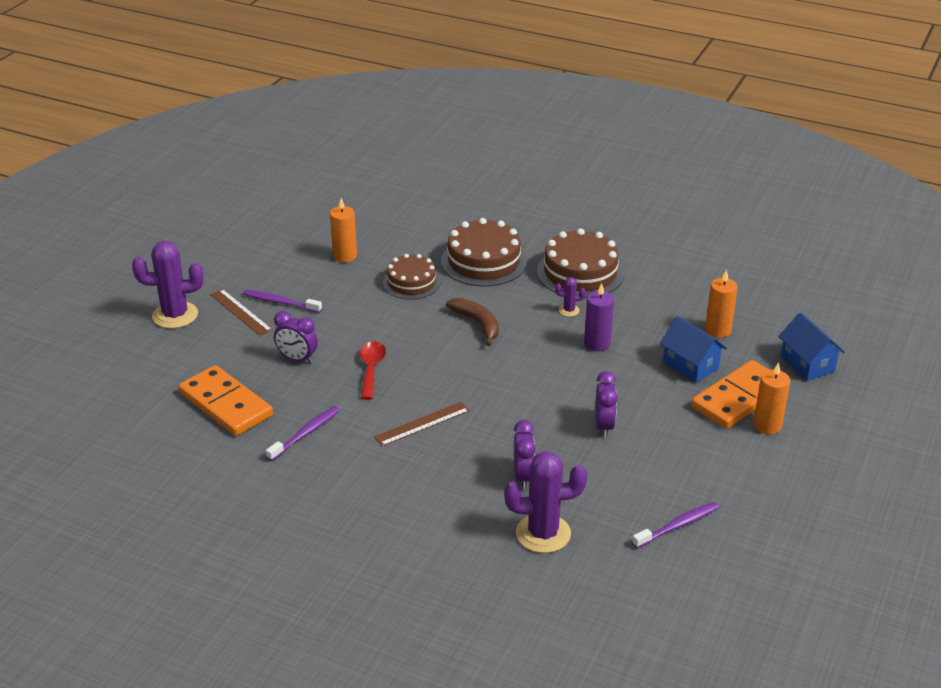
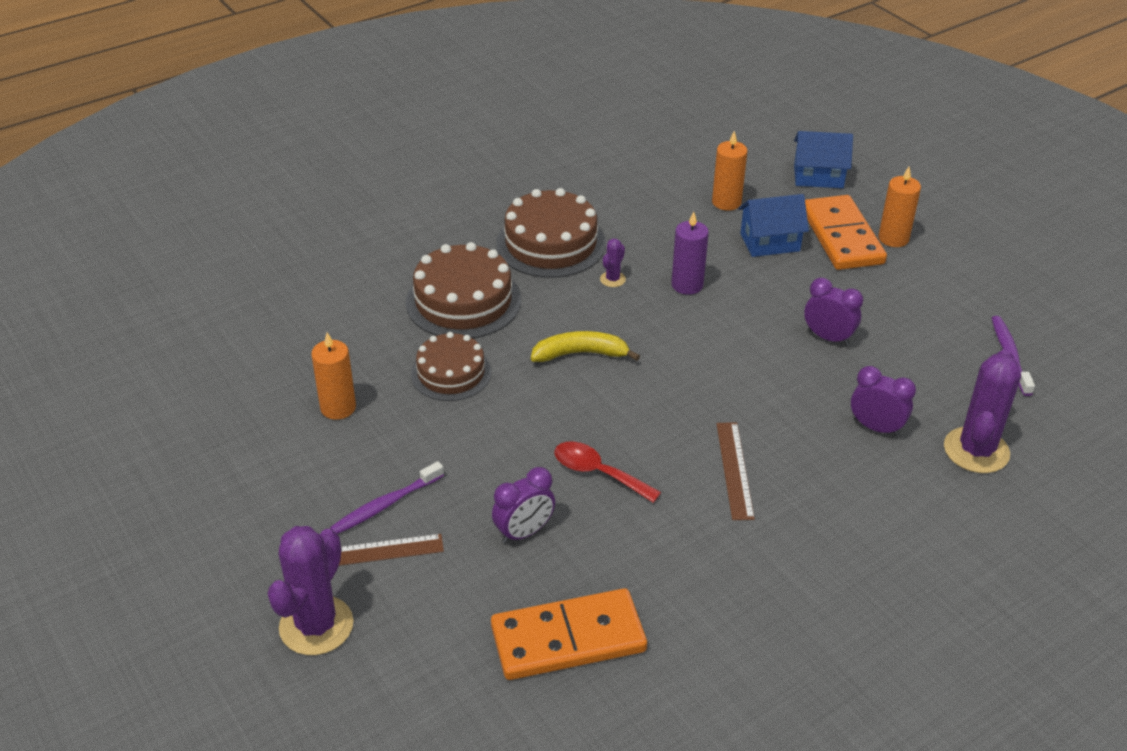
camera: 60 degrees left, 5 degrees up
(305, 433) = (685, 580): purple toothbrush -> none
(477, 324) = (581, 354): brown banana -> yellow banana

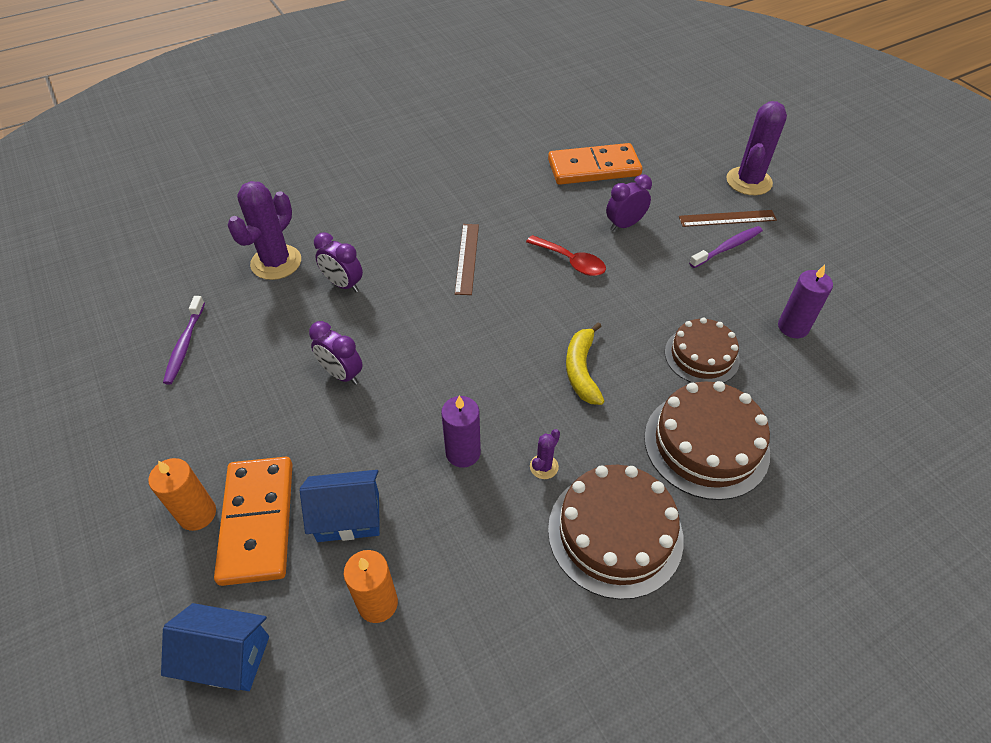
camera: 175 degrees left, 10 degrees up
(338, 408) = (793, 327): orange candle -> purple candle
(581, 354) = (582, 370): yellow banana -> yellow banana turned 90 degrees clockwise

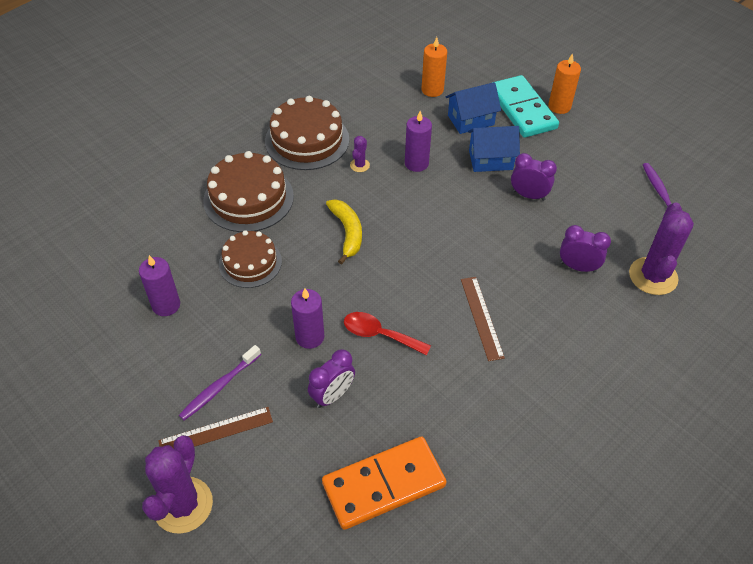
camera: 165 degrees right, 0 degrees up
(227, 657) = (495, 61): blue house -> blue house (490, 160)
(258, 521) = (522, 109): orange domino -> turquoise domino
(640, 271) = (310, 337): none -> purple candle

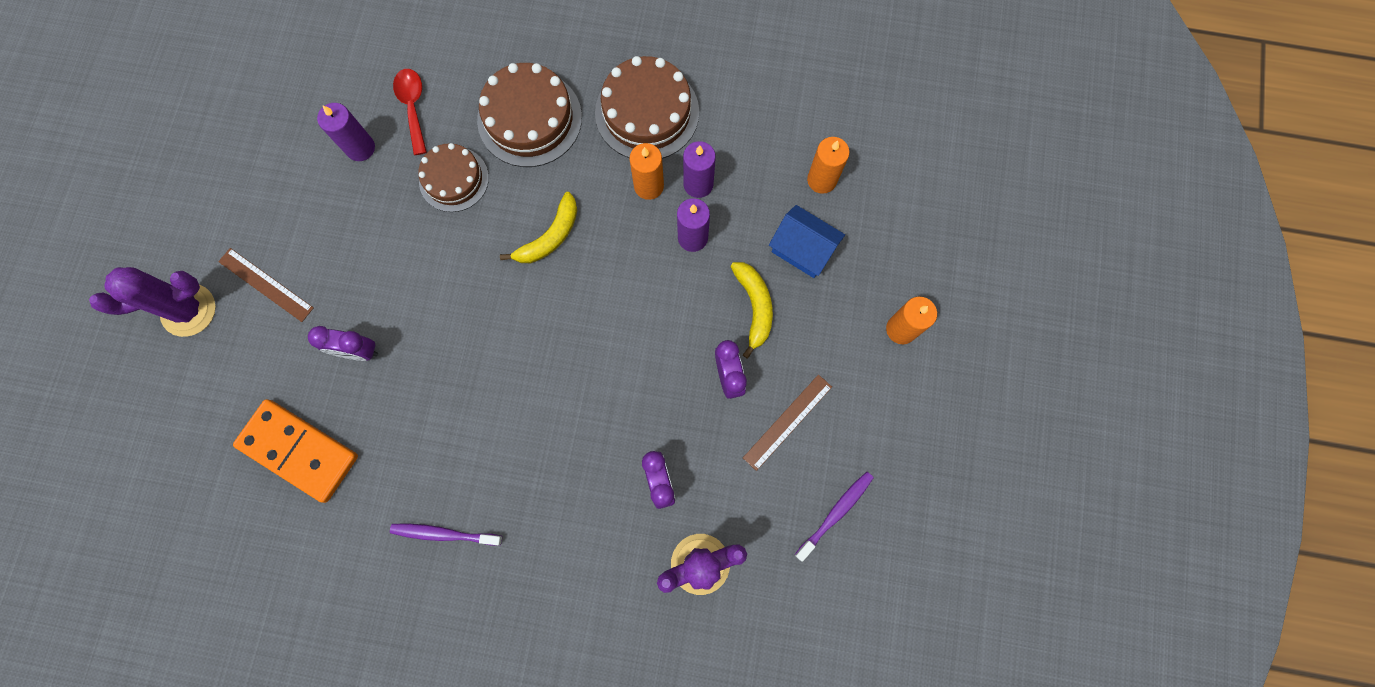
camera: 55 degrees right, 25 degrees up
(219, 387) = (308, 255): purple toothbrush -> purple toothbrush (444, 534)
(310, 337) = (406, 289): purple candle -> purple candle (698, 184)
(359, 165) = (648, 186): purple cactus -> orange candle
(379, 334) = (448, 347): red spoon -> red spoon (413, 107)
(482, 317) = (530, 425): brown ruler -> brown ruler (787, 422)
(490, 160) = (754, 307): blue house -> yellow banana
(522, 109) = (863, 292): turquoise domino -> none

